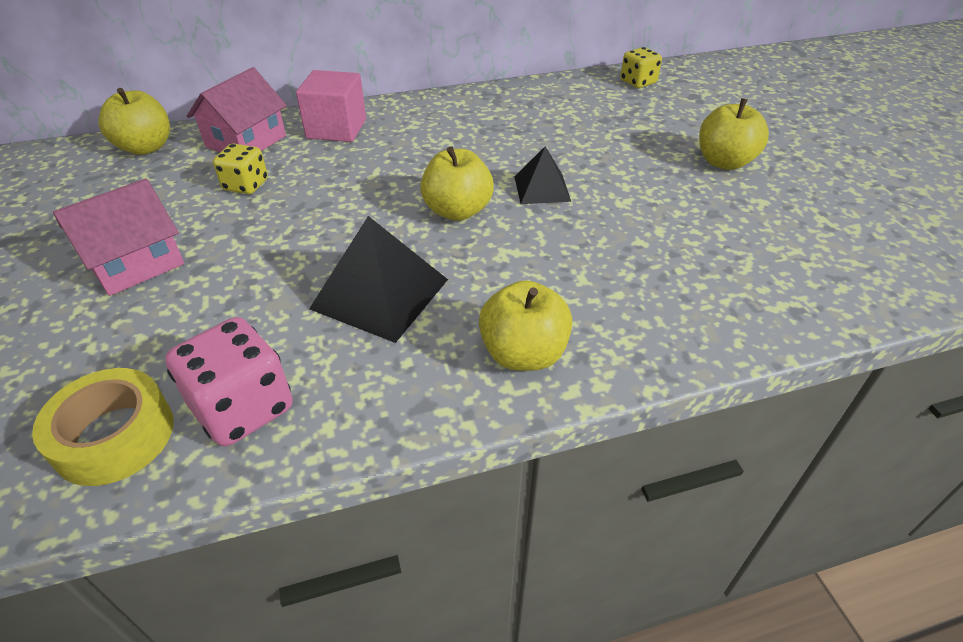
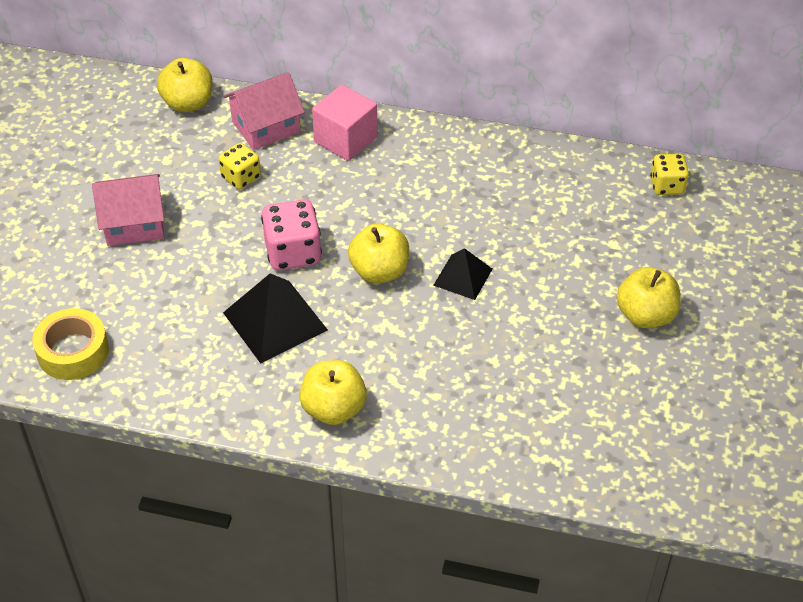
camera: 30 degrees right, 5 degrees up
(243, 408) = (147, 366): pink dice -> pink dice (293, 253)

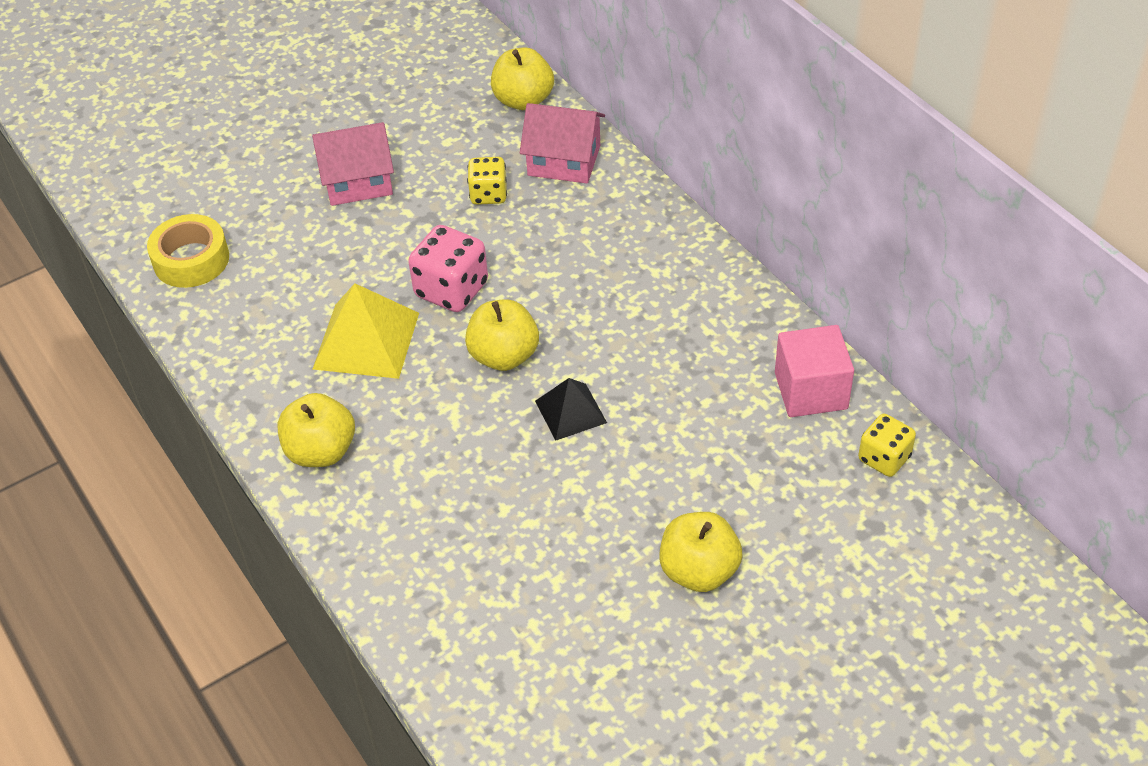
camera: 45 degrees right, 0 degrees up
(134, 223) = (358, 181): pink house -> pink house turned 45 degrees counterclockwise
(275, 321) = (366, 340): black pyramid -> yellow pyramid
(345, 139) = (619, 215): pink cube -> pink cube (811, 391)

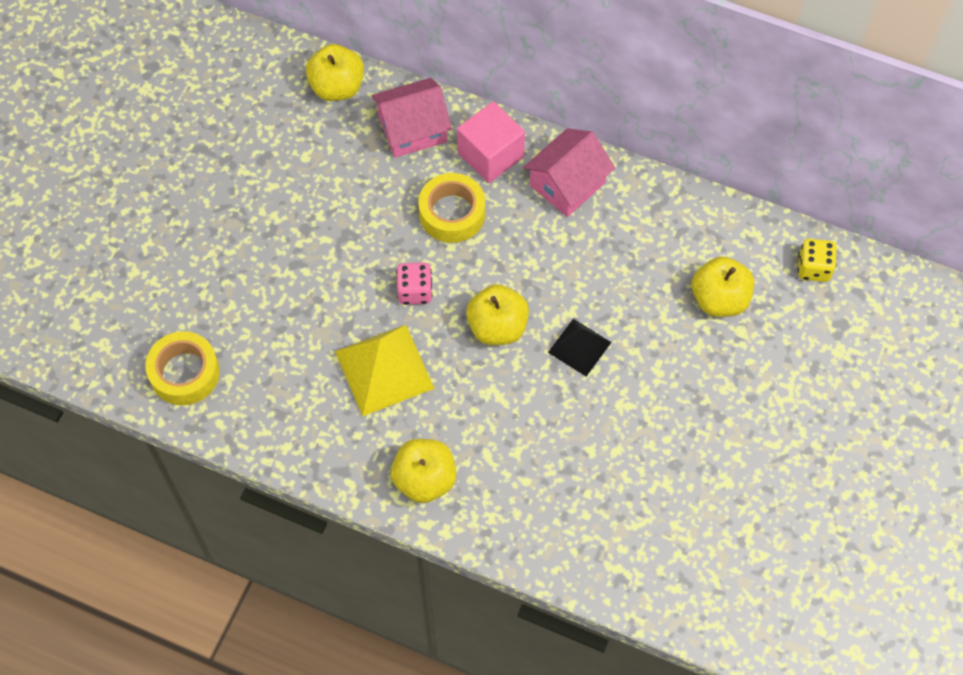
camera: 35 degrees left, 15 degrees up
(358, 181) = (262, 231): pink house -> pink house (567, 184)
(451, 290) = (415, 291): pink dice -> pink dice, size x0.64
(488, 194) = (377, 190): yellow dice -> none
(542, 242) = (452, 213): none -> yellow tape
(699, 571) = (754, 422): yellow apple -> yellow apple (719, 299)
(811, 391) = (731, 240): pink cube -> pink cube (490, 155)

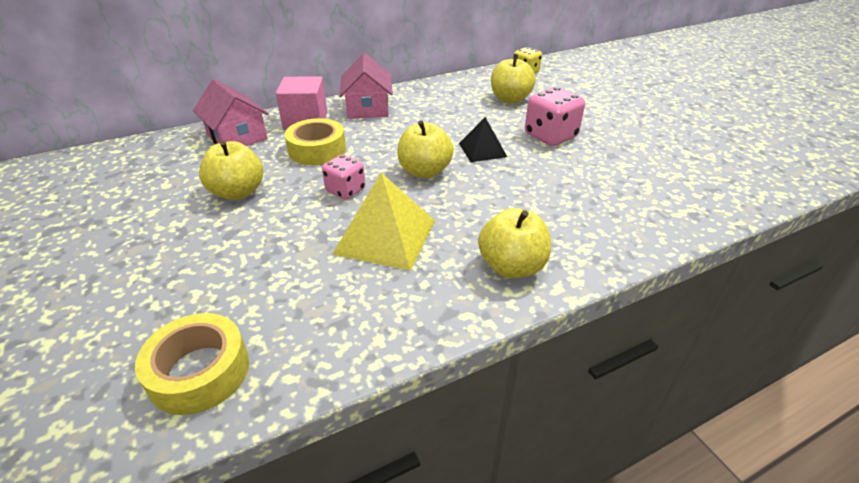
camera: 50 degrees left, 25 degrees down
(337, 87) = (152, 148): yellow apple -> yellow apple (238, 192)
(412, 129) = (237, 137): pink house -> pink house turned 60 degrees counterclockwise
(665, 389) = (550, 136): none -> pink dice

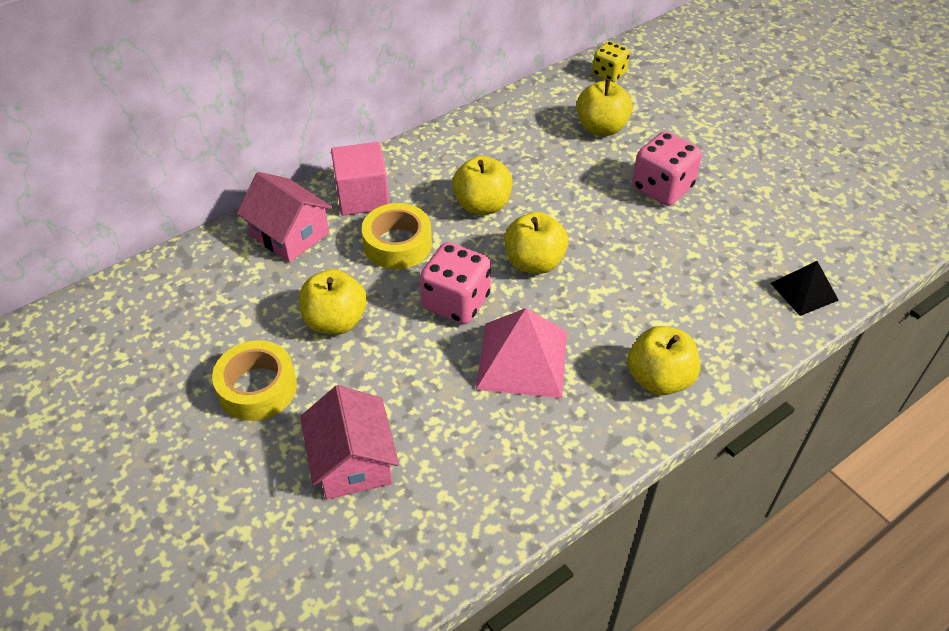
camera: 10 degrees left, 10 degrees up
(199, 372) = (408, 535): yellow tape -> yellow tape (257, 388)
(345, 190) = (456, 302): pink dice -> pink dice, size x1.56
(368, 108) = (431, 164): pink house -> pink house (353, 461)
(385, 236) = (522, 359): yellow pyramid -> pink pyramid
(397, 133) = (482, 205): none -> yellow apple
(482, 150) = (590, 220): black pyramid -> black pyramid (804, 291)

